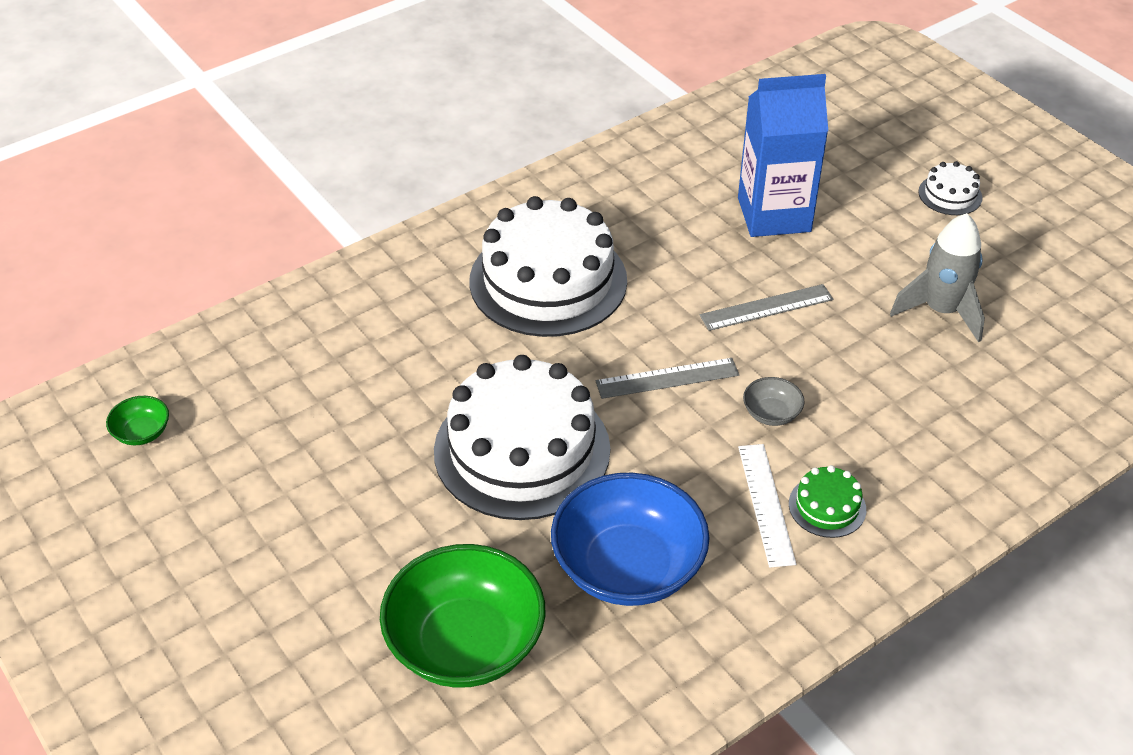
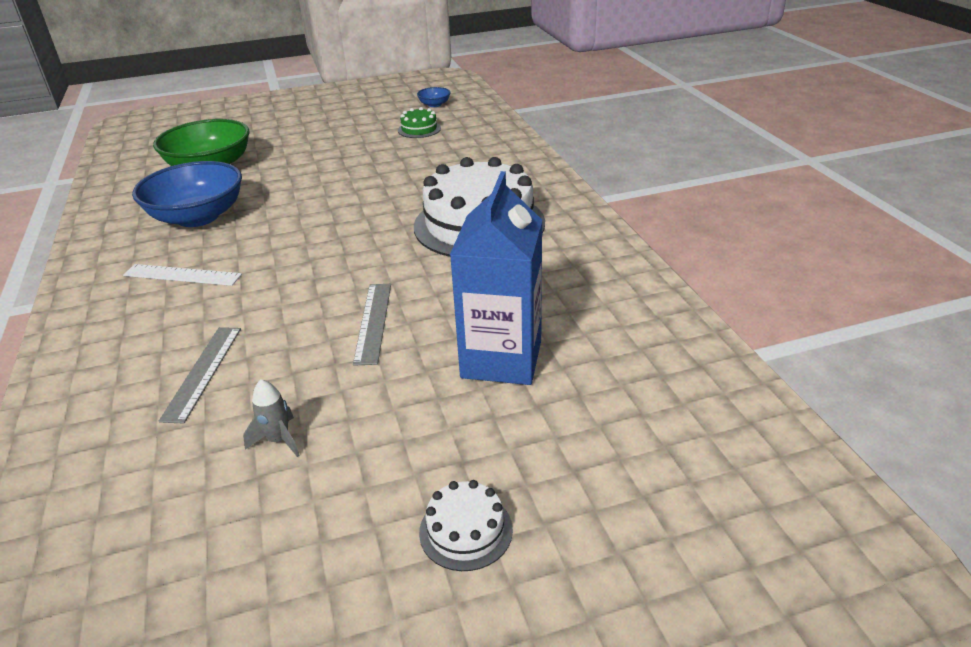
camera: 110 degrees right, 10 degrees down
(142, 432) = (434, 104): green bowl -> blue bowl
(522, 450) = (323, 196): white cake -> none
(667, 378) = (335, 257): grey ruler -> grey ruler (203, 372)
(771, 413) = (256, 296): grey bowl -> none
(827, 506) = (149, 301): green cake -> green cake (419, 129)
(941, 311) = (278, 440): grey rocket -> grey rocket, size x0.53

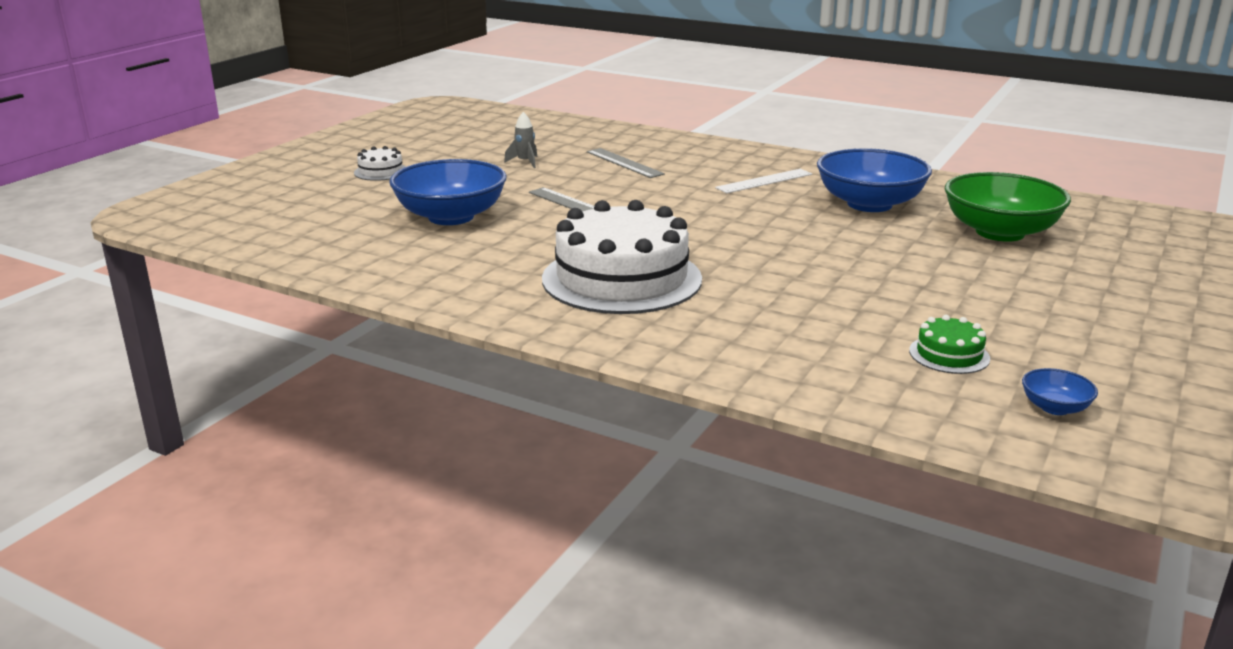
camera: 135 degrees right, 10 degrees down
(501, 359) = (451, 217): blue carton -> blue bowl

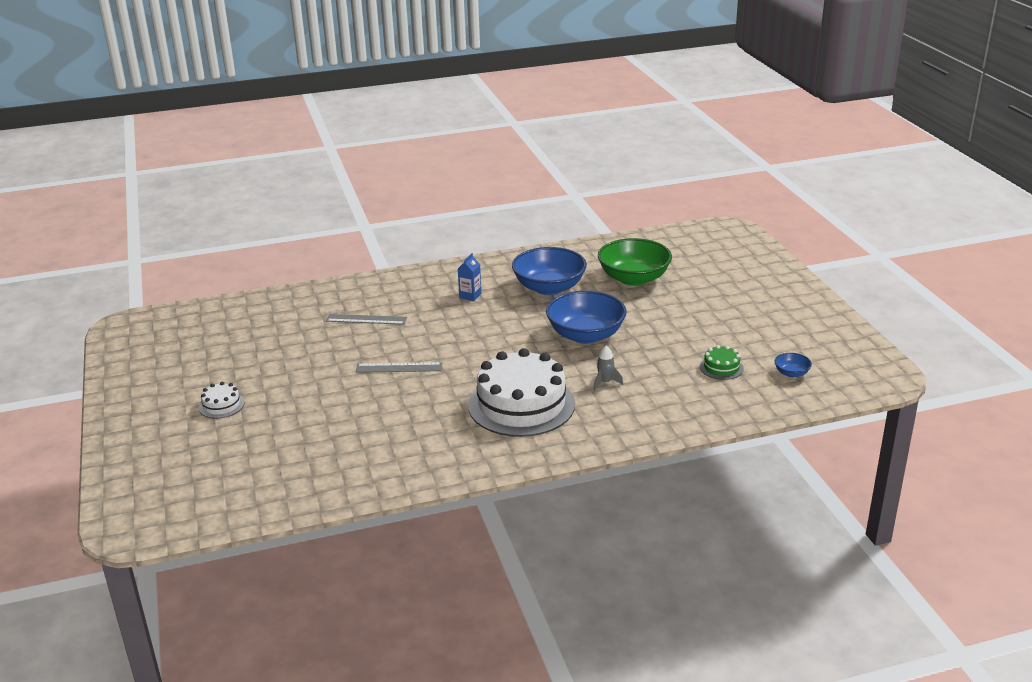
camera: 45 degrees left, 5 degrees up
(451, 217) = (346, 415): blue bowl -> blue bowl (585, 335)
(525, 162) = (303, 349): grey rocket -> grey rocket (605, 382)
(764, 181) = (470, 296): white ruler -> blue carton

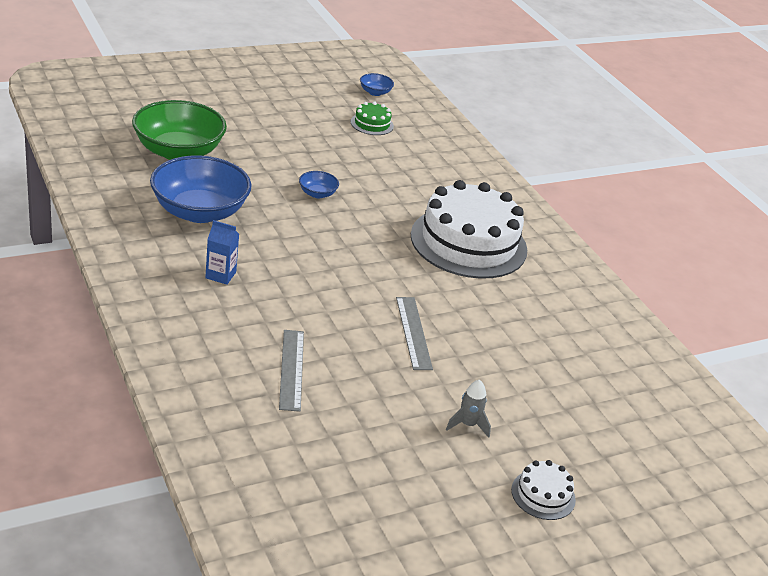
camera: 105 degrees left, 5 degrees up
(585, 335) = (317, 194): blue bowl -> blue bowl, size x0.43
(605, 382) = (413, 189): grey rocket -> grey rocket (468, 425)

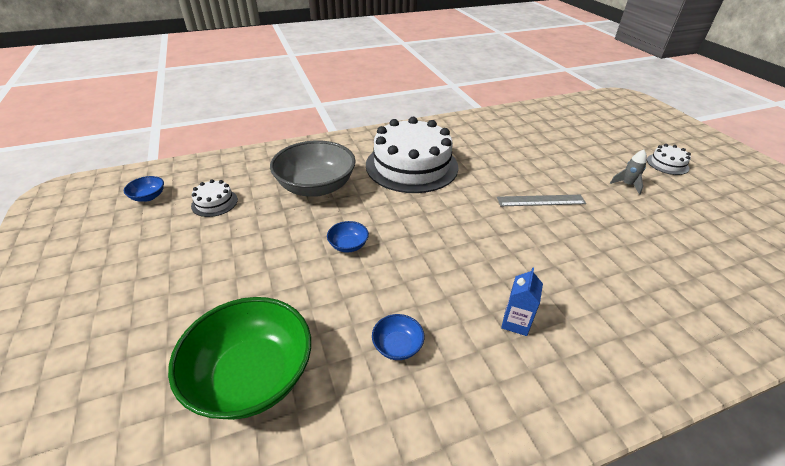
camera: 80 degrees left, 5 degrees up
(199, 212) = (397, 346): blue bowl -> blue bowl, size x0.43
(292, 369) = (630, 270): grey ruler -> none
(372, 124) = (214, 202): green cake -> white cake
(409, 177) = (316, 187): none -> grey bowl

